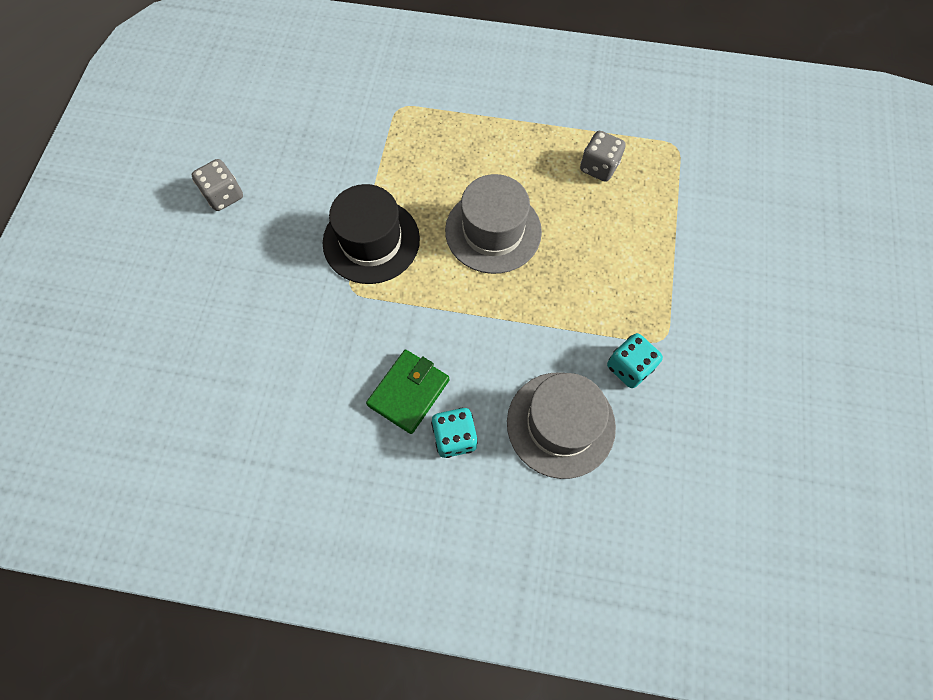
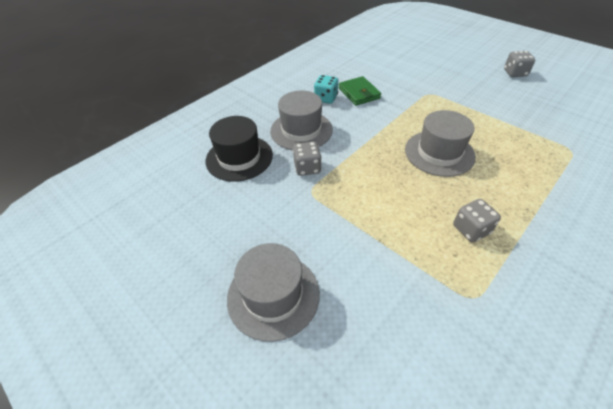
camera: 125 degrees right, 20 degrees down
(371, 241) = (458, 108): black hat -> black hat (239, 158)
(629, 367) = (307, 168): turquoise dice -> grey dice
(808, 295) = (273, 295): none -> grey hat

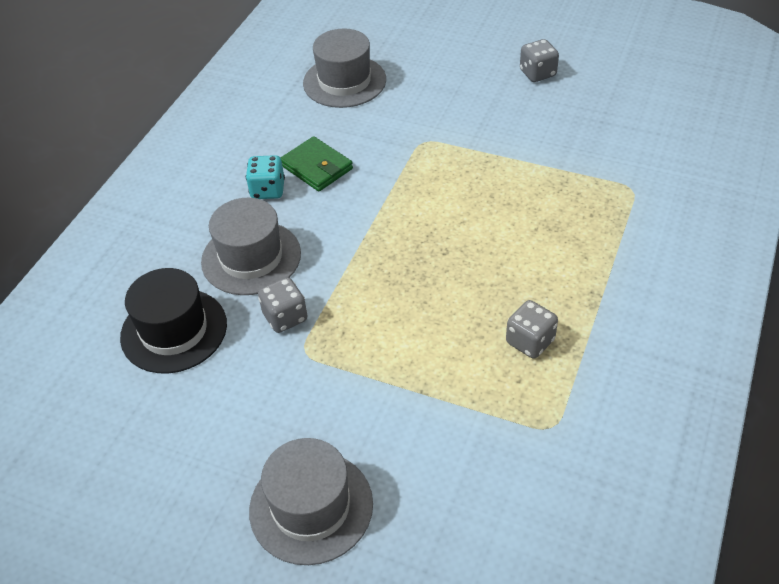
camera: 20 degrees left, 0 degrees up
(439, 153) = (463, 240): grey hat -> grey hat (344, 81)

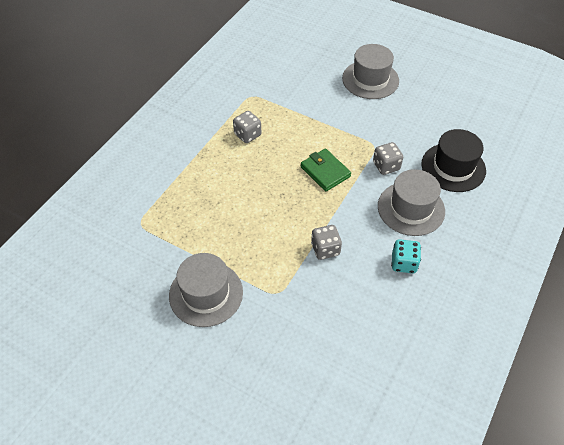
camera: 175 degrees left, 5 degrees up
(316, 167) = (366, 279): green wallet -> green wallet (325, 172)
(344, 81) = (338, 382): grey hat -> grey hat (206, 293)
(537, 73) = (156, 359): grey dice -> grey dice (325, 249)

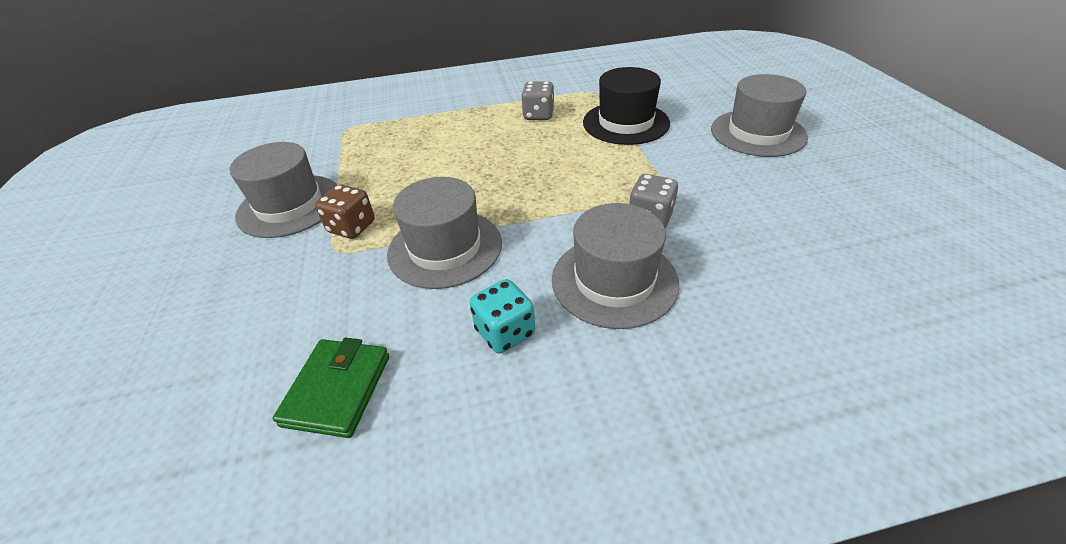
camera: 50 degrees right, 10 degrees down
(263, 276) = (352, 227): none -> brown dice
(325, 172) = (565, 182): green wallet -> green wallet (337, 390)
(325, 249) = (445, 248): grey dice -> grey hat
(453, 167) = (756, 276): black hat -> black hat (625, 123)

